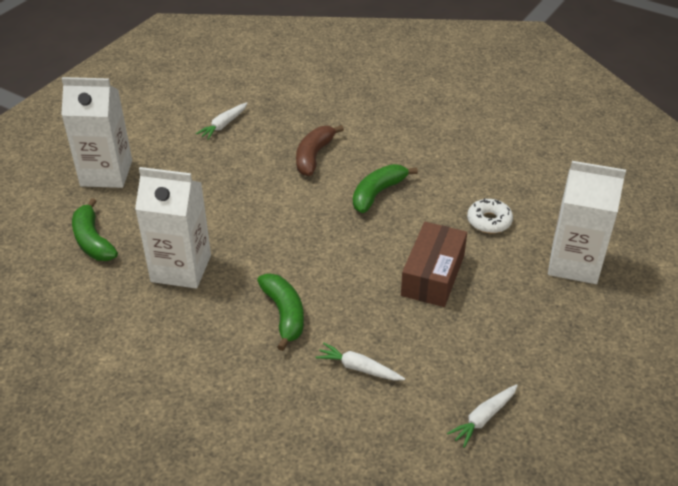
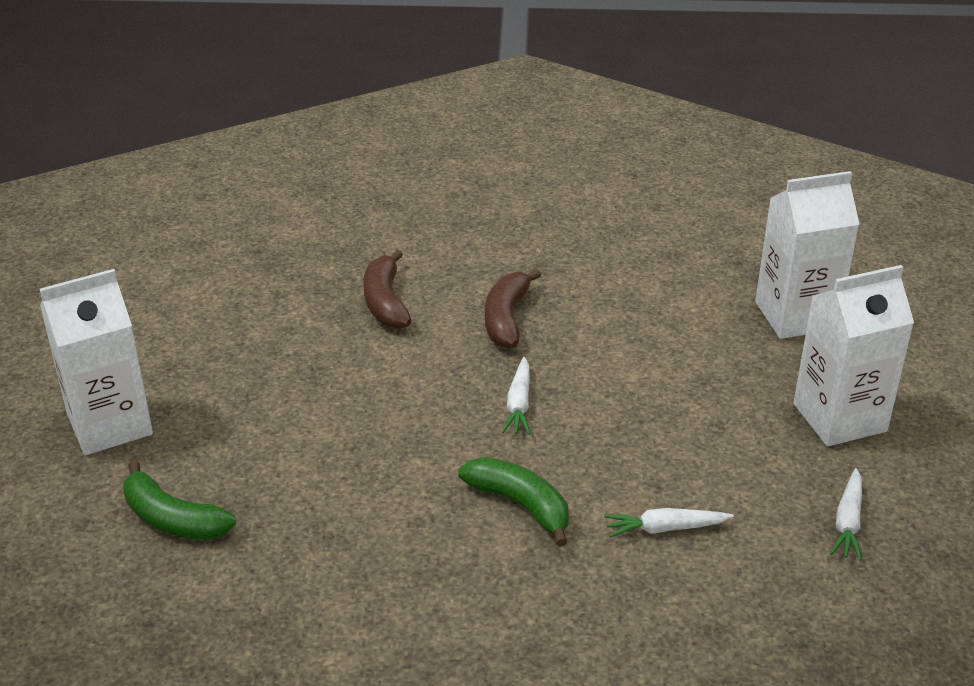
camera: 30 degrees left, 5 degrees down
(181, 268) = (334, 504): white carton -> white carton (839, 417)
(223, 125) = (226, 304): white carrot -> white carrot (519, 404)
(377, 193) = (506, 318): green banana -> brown banana
(433, 275) = (655, 388): brown box -> none
(489, 221) = (665, 303): white donut -> none

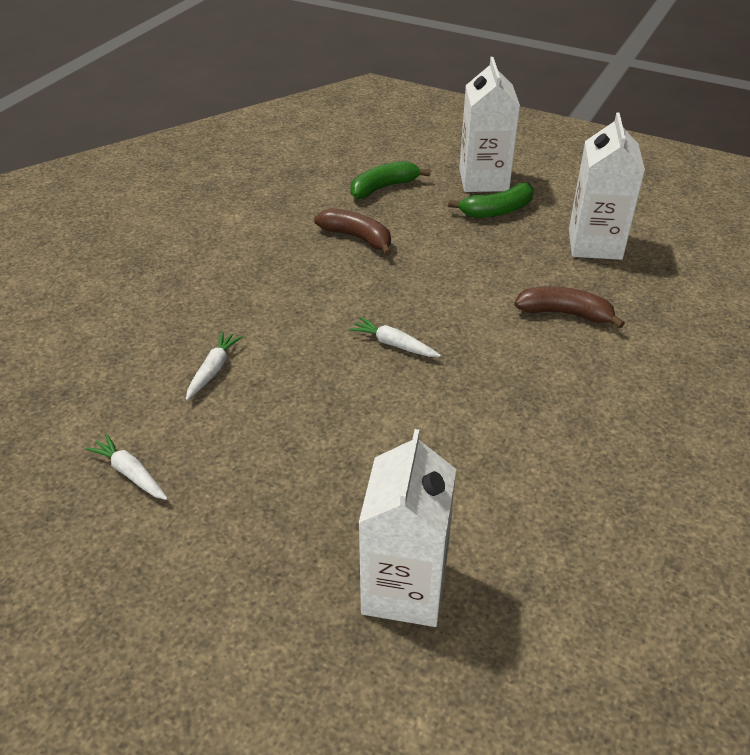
camera: 115 degrees right, 5 degrees up
(506, 318) = (509, 373): brown banana -> brown banana (357, 238)
(520, 505) = (291, 312): green banana -> green banana (497, 211)
(839, 417) = (239, 537): white carton -> white carton (595, 244)

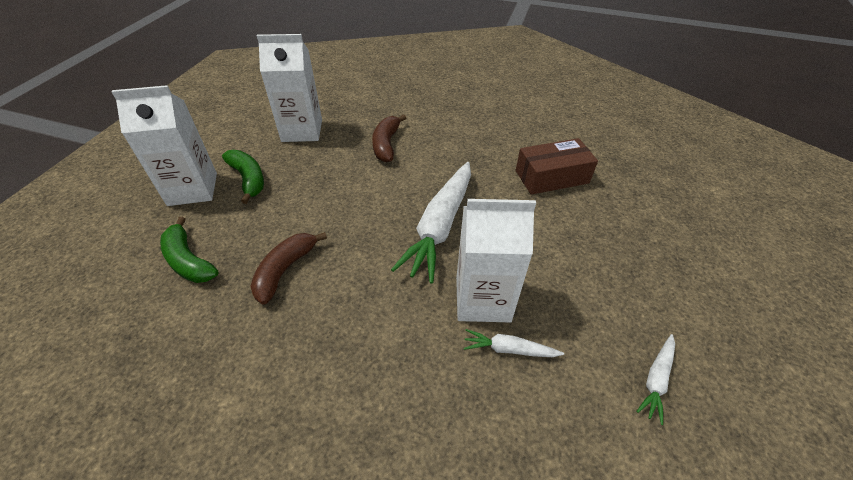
camera: 100 degrees left, 5 degrees up
(394, 344) = (440, 227): white carrot -> white carrot, size x2.15
(404, 588) = (646, 201): white carton -> white carton (482, 299)
(478, 478) = (552, 177): none -> brown box

